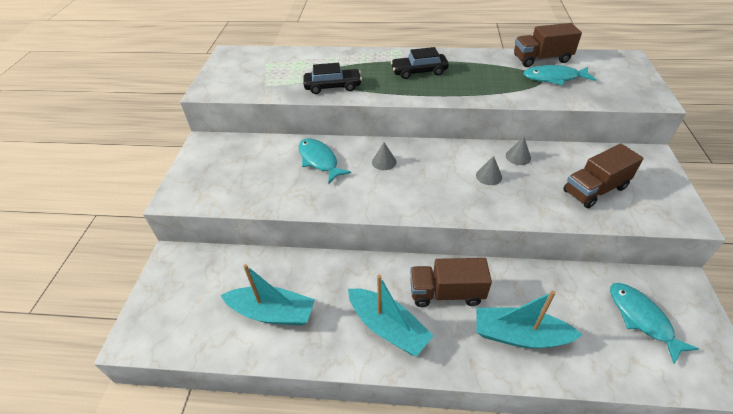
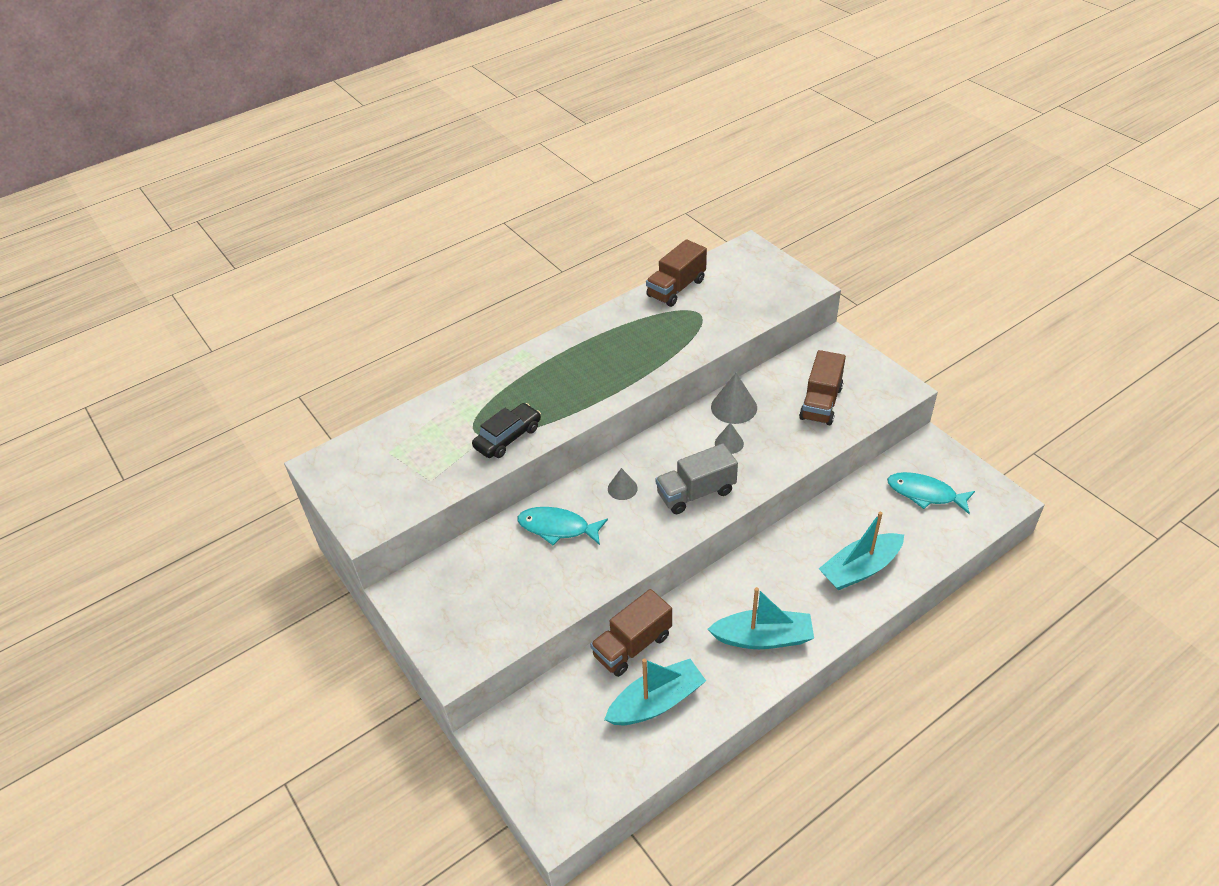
camera: 40 degrees left, 0 degrees up
(419, 72) = (576, 368): black car -> none
(429, 192) = (696, 493): none -> grey truck
(446, 293) = (777, 575): brown truck -> brown truck (632, 645)
(518, 156) = (734, 407): grey cone -> grey cone, size x1.64
(554, 78) = (708, 307): turquoise fish -> none

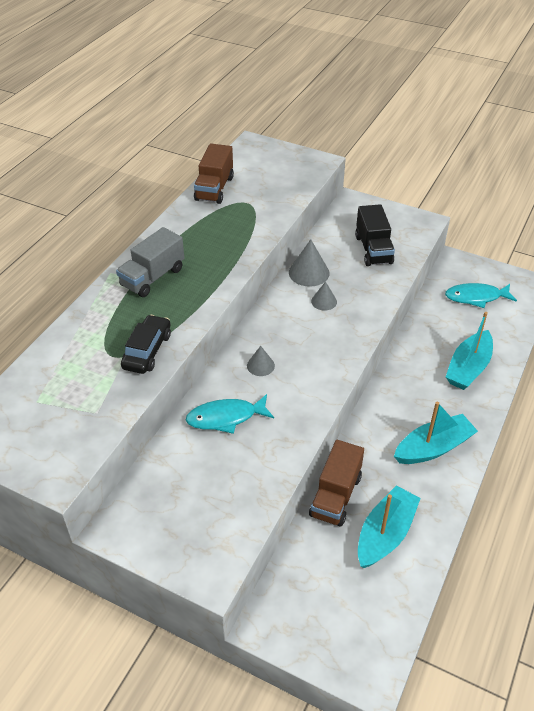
camera: 30 degrees left, 0 degrees up
(696, 493) = (324, 348): grey truck -> grey truck (152, 277)
(821, 403) = (373, 249): brown truck -> black truck

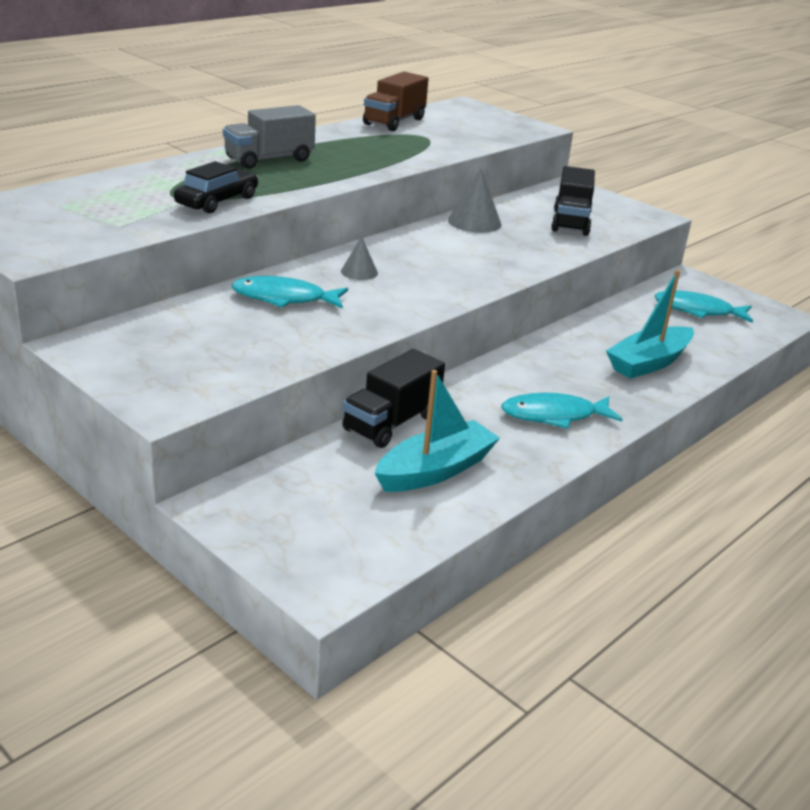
camera: 15 degrees right, 15 degrees down
(324, 301) = (477, 244): grey cone -> none
(335, 496) = (391, 423): brown truck -> black truck
(433, 448) = (554, 415): turquoise boat -> turquoise fish

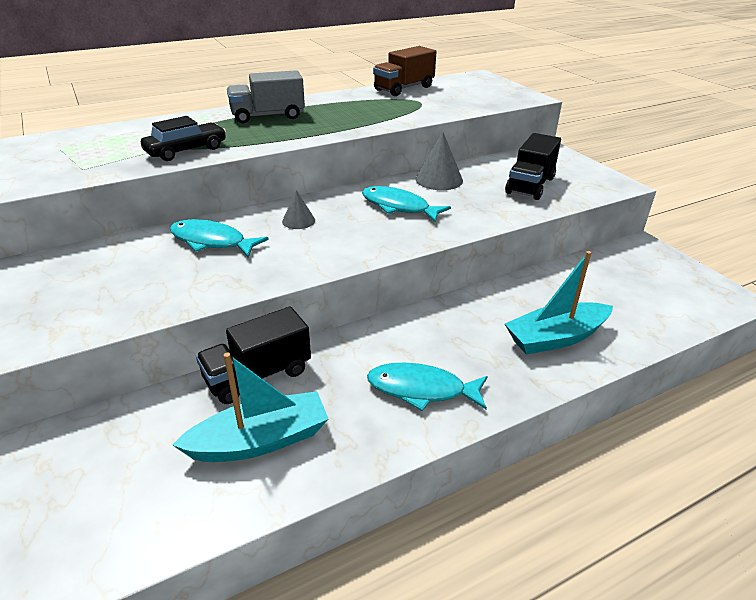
camera: 20 degrees right, 5 degrees up
(698, 310) = (637, 282): turquoise fish -> turquoise fish (399, 207)

